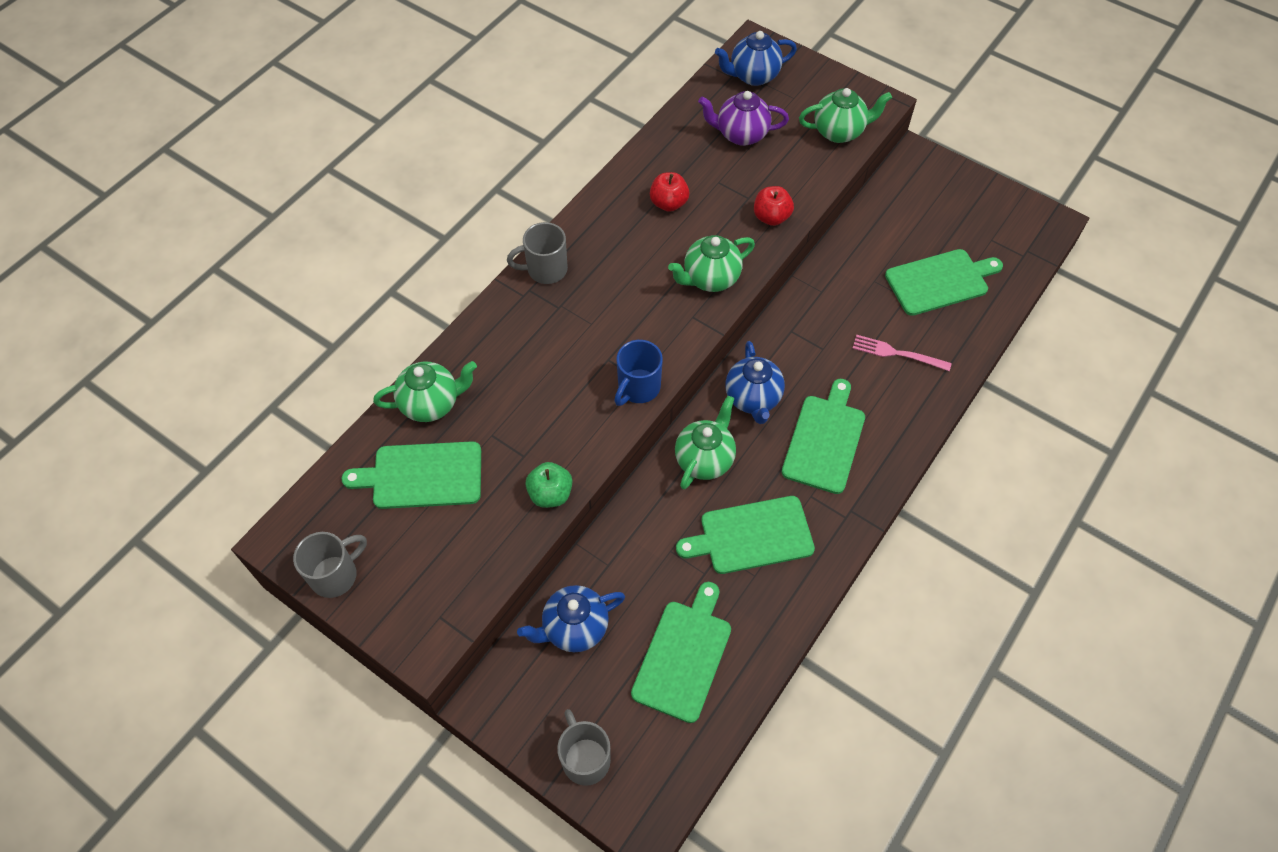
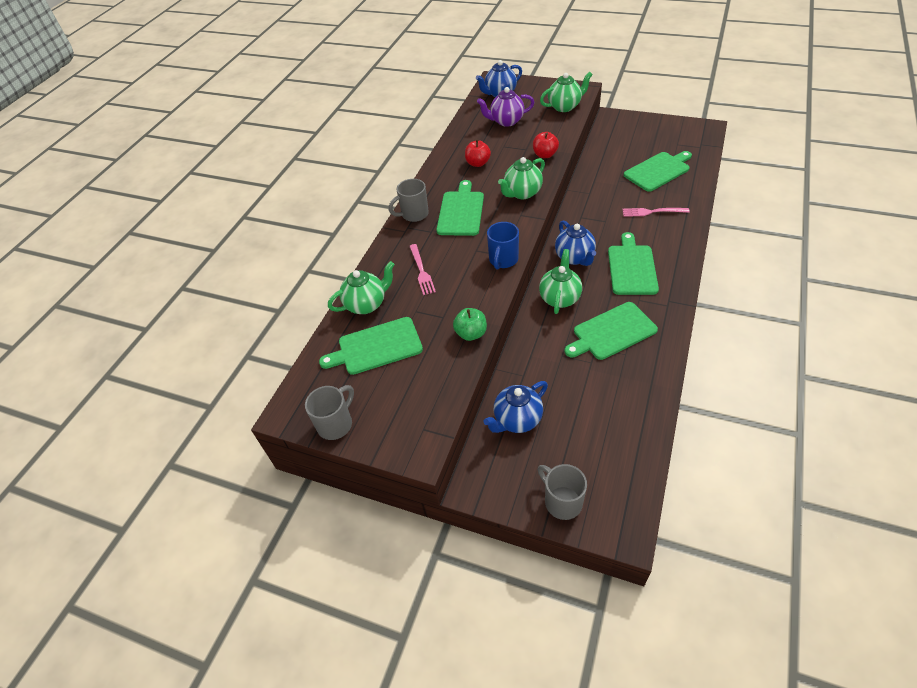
camera: 10 degrees left, 10 degrees down
(522, 372) = (422, 271): none -> pink fork
(683, 655) = (601, 415): green cutting board -> green cutting board (461, 211)

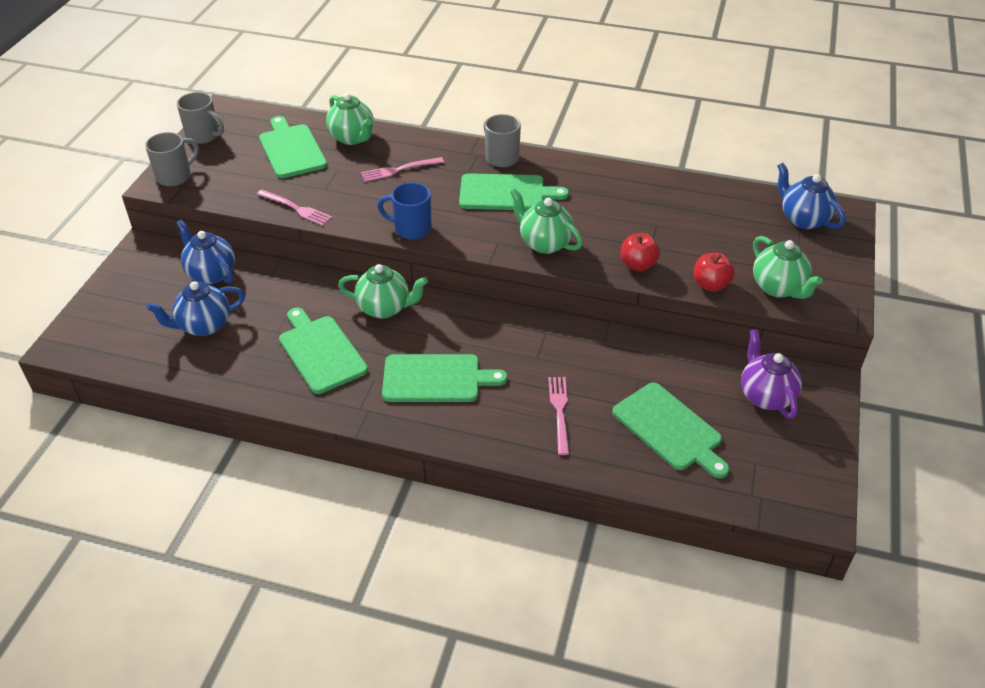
camera: 80 degrees right, 5 degrees down
(471, 333) = (296, 208): green apple -> pink fork
(478, 163) = (611, 203): red apple -> red apple (710, 285)
(506, 121) = (723, 227): purple teapot -> purple teapot (765, 396)
(562, 501) = (108, 304): grey mug -> grey mug (175, 176)
(574, 258) = (459, 324): blue teapot -> blue teapot (204, 326)

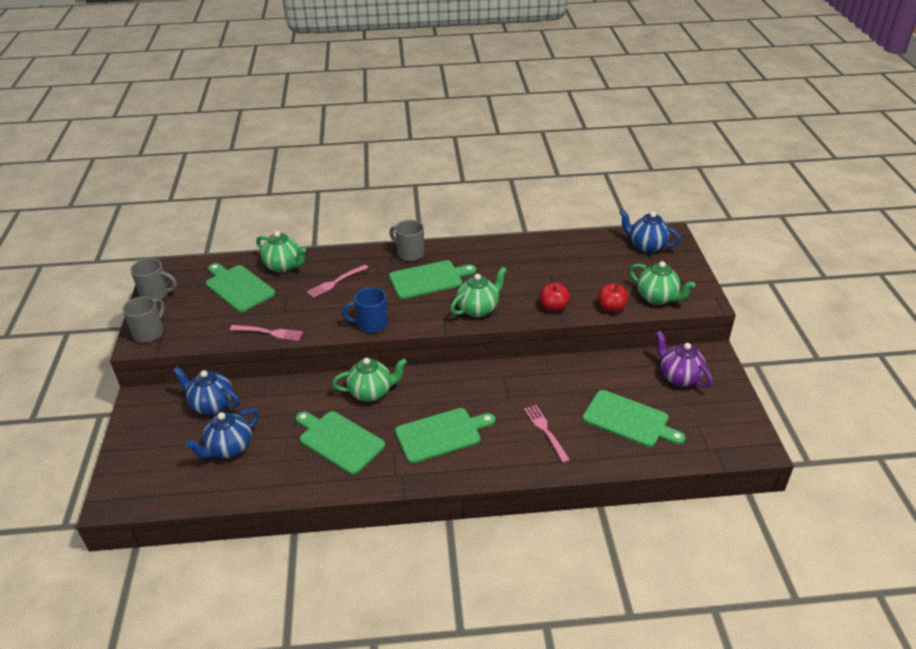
camera: 20 degrees left, 5 degrees down
(544, 243) = (478, 309): green teapot -> green teapot turned 120 degrees clockwise

